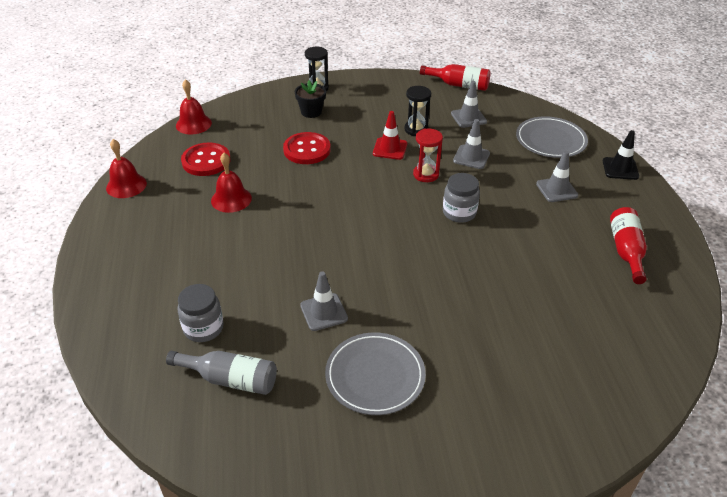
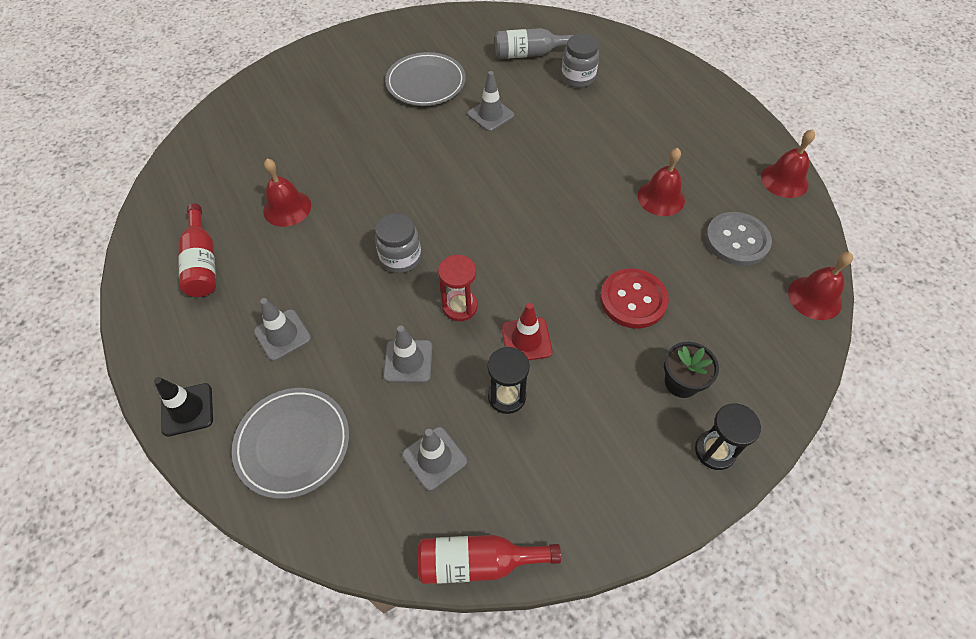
camera: 160 degrees right, 15 degrees up
(206, 161) = (737, 240): red button -> grey button
(552, 275) = (287, 208): none -> red bell

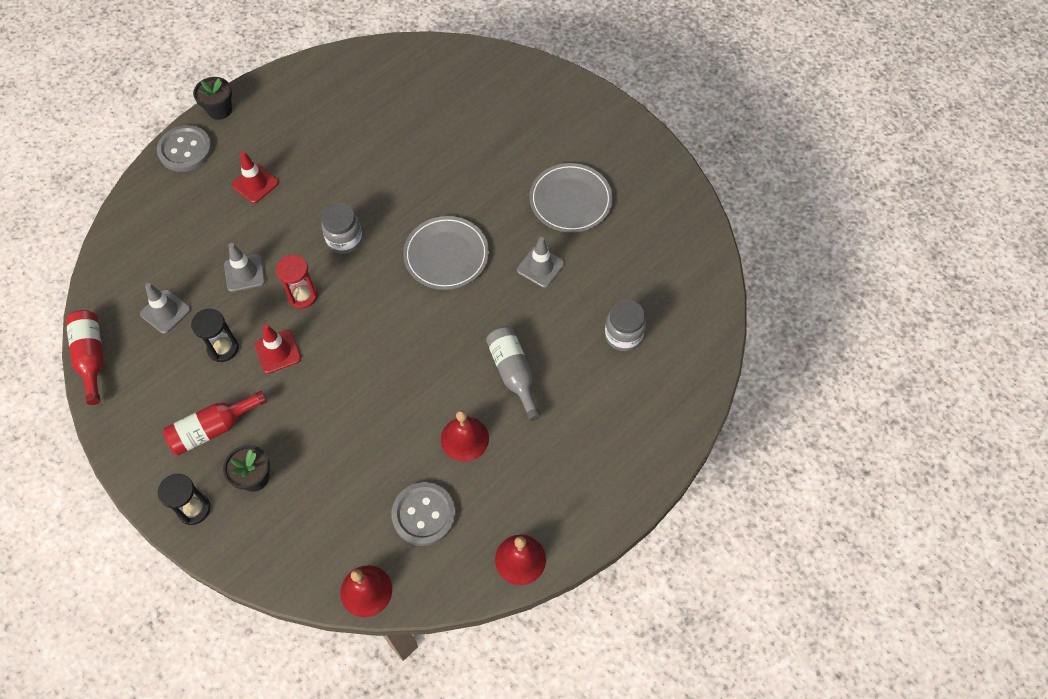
camera: 75 degrees right, 5 degrees up
(144, 361) = (219, 110): none -> black flower pot
(187, 409) = (185, 150): black traffic cone -> grey button
(202, 262) = (313, 109): red bottle -> red bottle (213, 428)
(282, 335) = (255, 184): grey traffic cone -> red traffic cone
(287, 208) = (381, 143): red bell -> none
(293, 443) = (167, 221): grey plate -> grey plate (446, 255)
(530, 54) = (648, 283): grey bottle -> grey bottle (513, 374)
(633, 300) = (334, 428): red button -> none

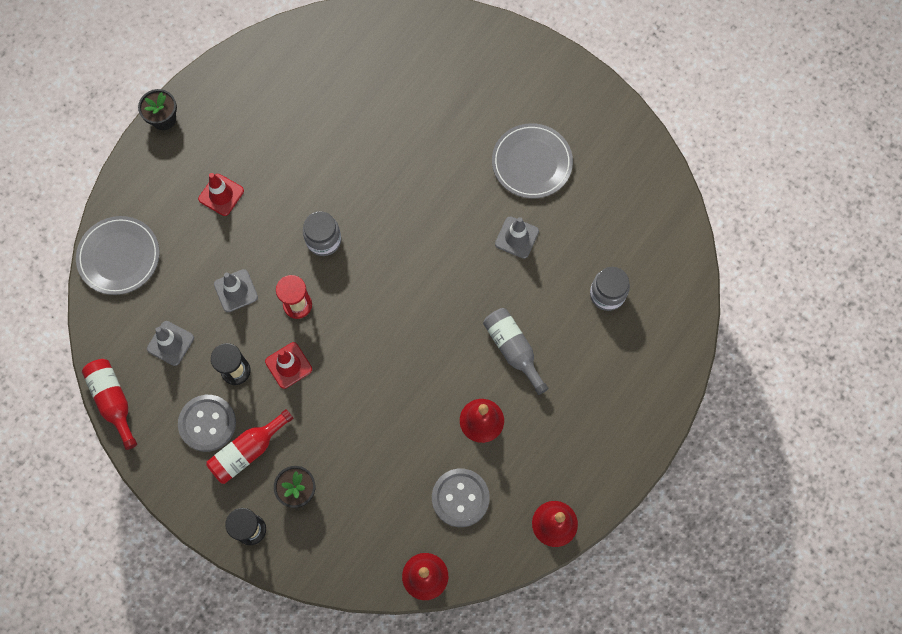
camera: 10 degrees left, 10 degrees up
(185, 150) = (141, 169): grey button -> grey button (207, 423)
(446, 255) = (425, 240): grey plate -> grey plate (119, 257)

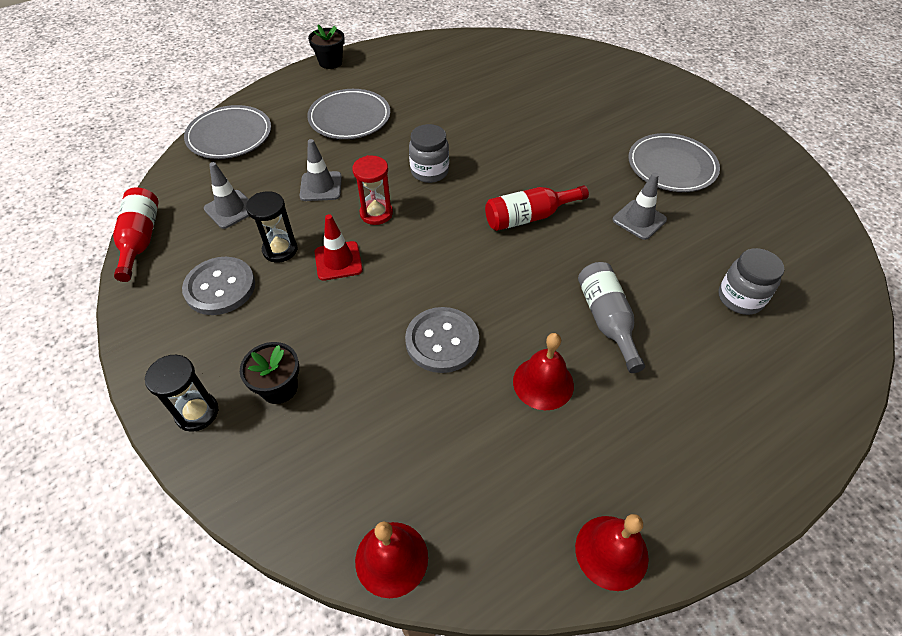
camera: 20 degrees right, 20 degrees down
(221, 195) = (349, 118): red traffic cone -> grey plate
(248, 451) = (247, 327): red bottle -> red bottle (529, 217)
(460, 498) = (482, 467): grey button -> grey button (442, 341)

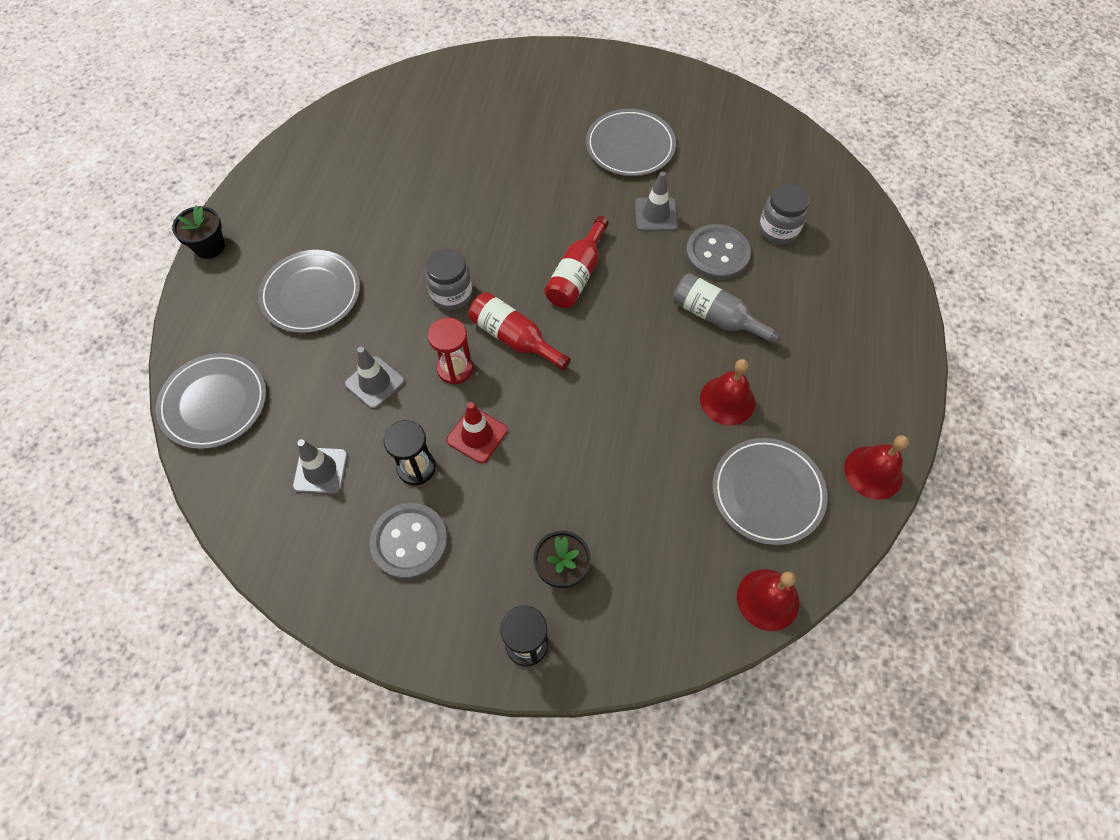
camera: 45 degrees left, 10 degrees up
(141, 240) = (275, 568): red bottle -> red bottle (514, 338)
(442, 341) = (631, 430): grey button -> grey button (717, 254)
(493, 478) = (767, 493): none -> grey plate

